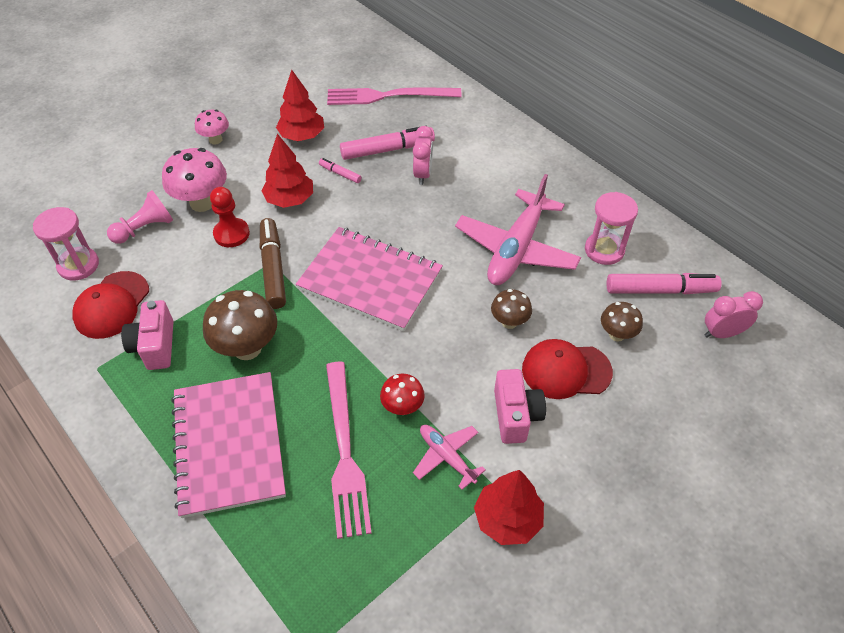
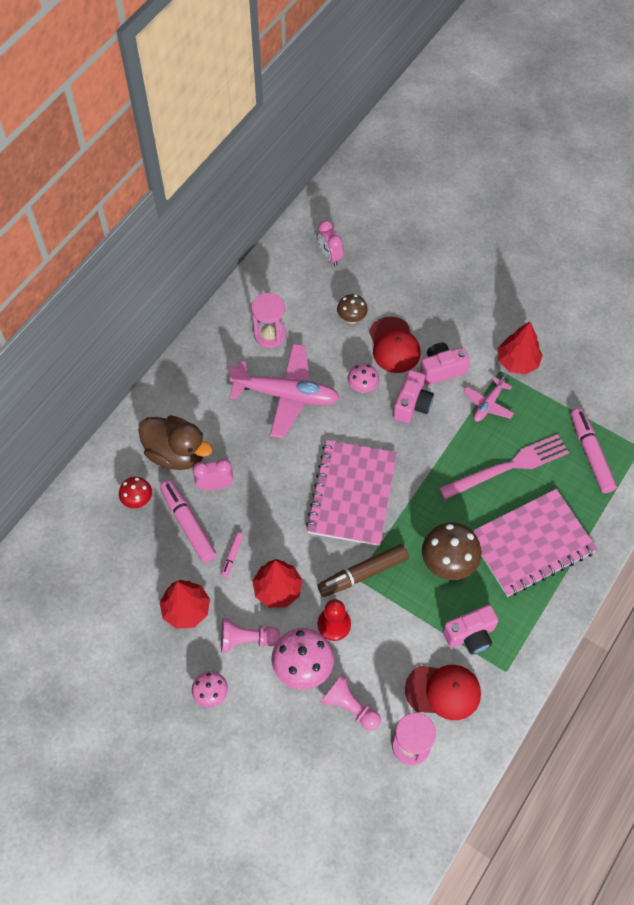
camera: 105 degrees left, 10 degrees up
(252, 170) = (246, 639): none -> pink pawn
(388, 96) = (105, 546): pink fork -> none
(402, 407) = (460, 440): red mushroom -> red mushroom (138, 500)
(469, 153) = (176, 453): none -> brown duck
(470, 367) = (412, 404): none -> pink camera
(509, 322) = (362, 387): brown mushroom -> pink mushroom
(660, 290) = (300, 295): pink marker -> pink marker (590, 454)

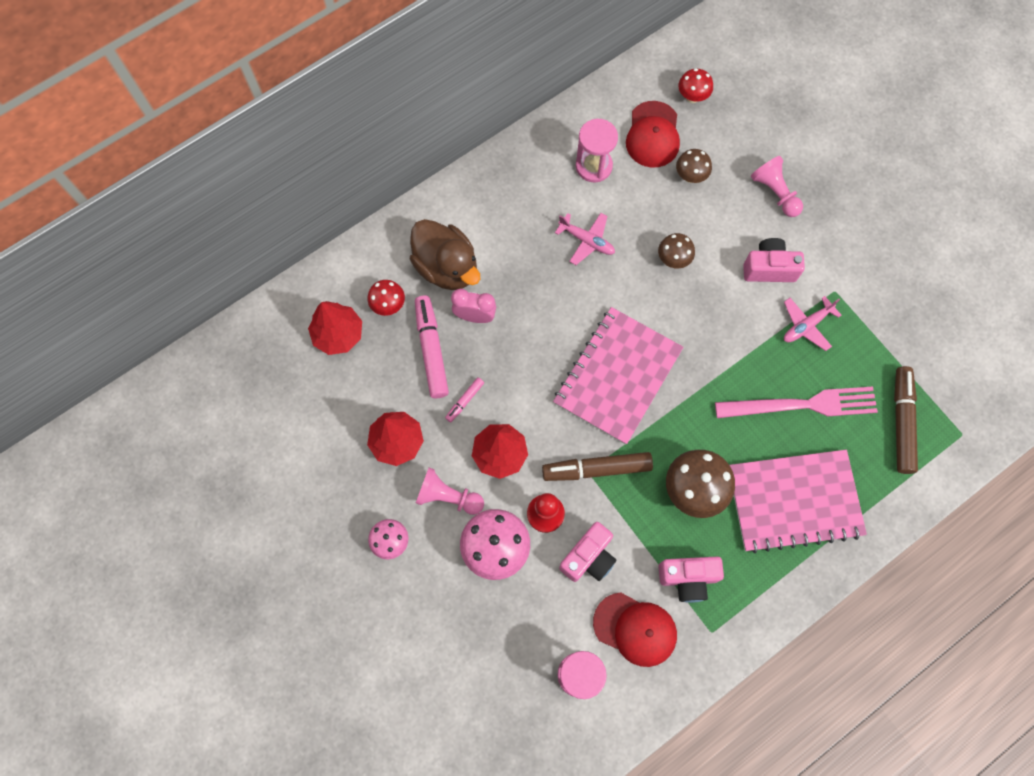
camera: 20 degrees right, 10 degrees up
(286, 395) = (587, 241): pink plane -> pink plane, size x0.51
(330, 257) = (692, 97): pink clock -> red mushroom
(350, 706) = (530, 609): pink pawn -> pink pawn (775, 192)
(362, 387) = (673, 259): pink mushroom -> brown mushroom
(394, 345) = (726, 223): red cap -> red cap (653, 135)
(412, 404) = (721, 297): pink camera -> pink camera (588, 557)
(517, 362) = (859, 287): red tree -> red tree (338, 334)
(590, 454) = (901, 422): pink marker -> brown marker

